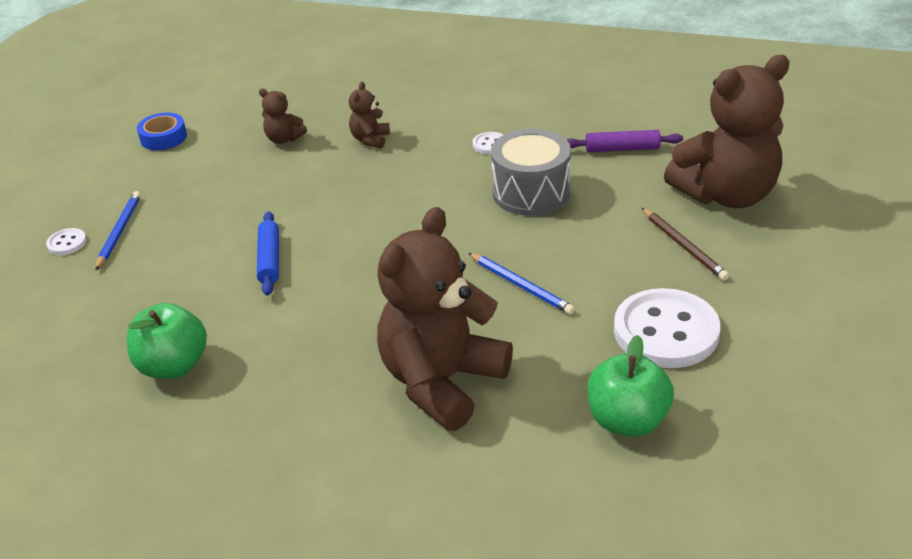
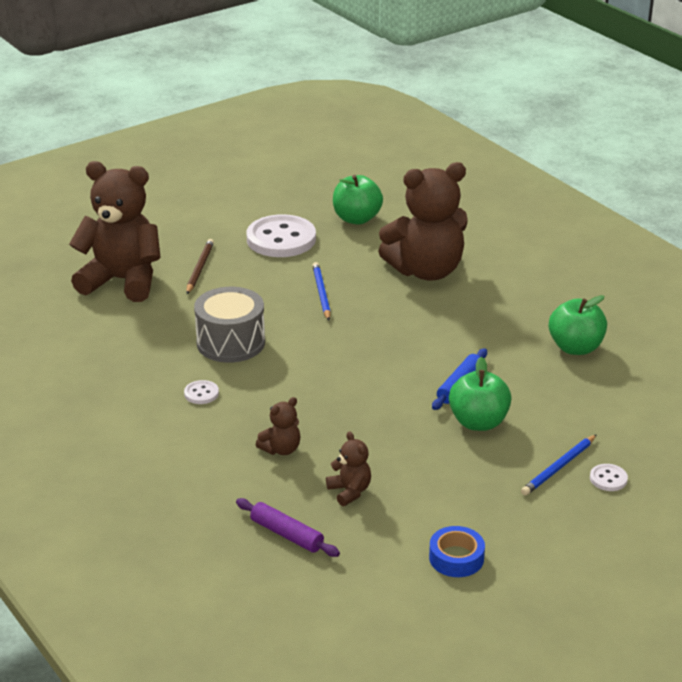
camera: 145 degrees left, 5 degrees down
(222, 235) = (478, 422): none -> green apple
(622, 149) = (123, 341): purple rolling pin -> purple rolling pin (286, 534)

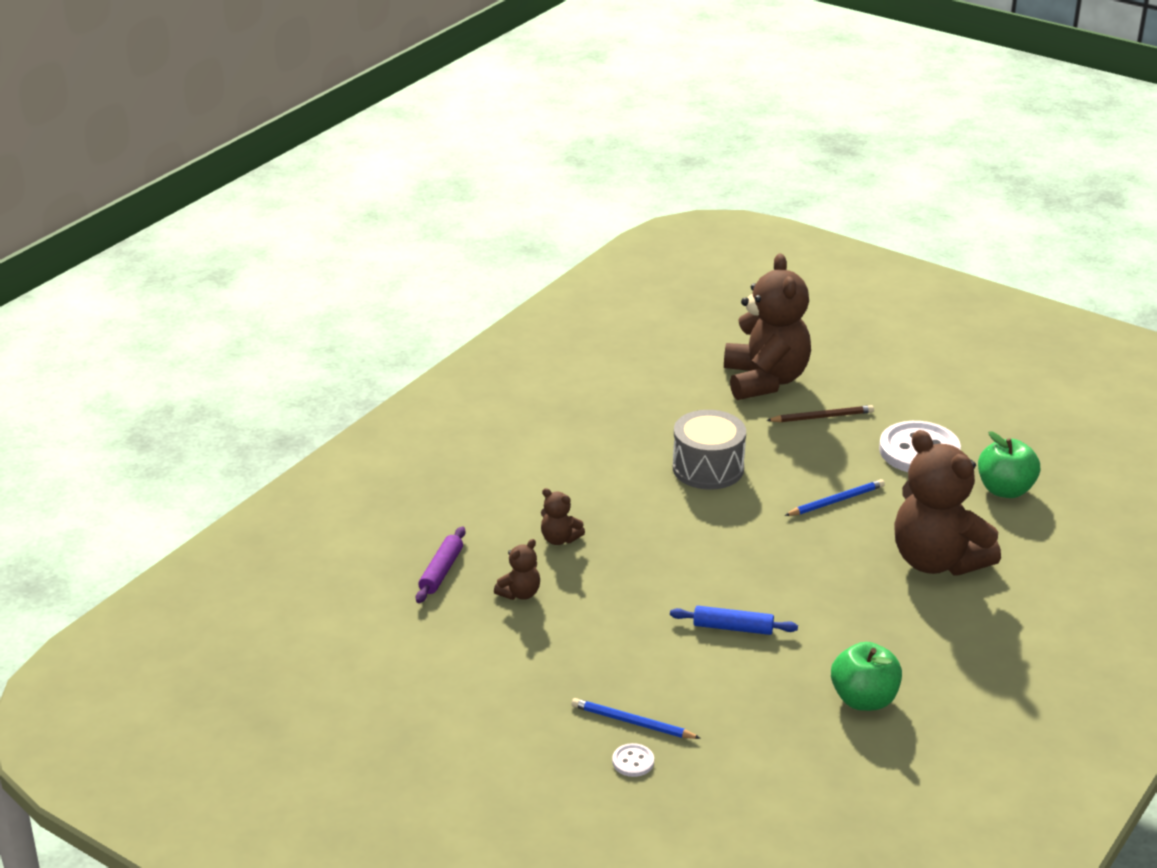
camera: 70 degrees right, 0 degrees up
(201, 393) = (616, 473): white button -> none
(456, 558) = (456, 678): blue tape -> none
(478, 422) = (676, 653): green apple -> none

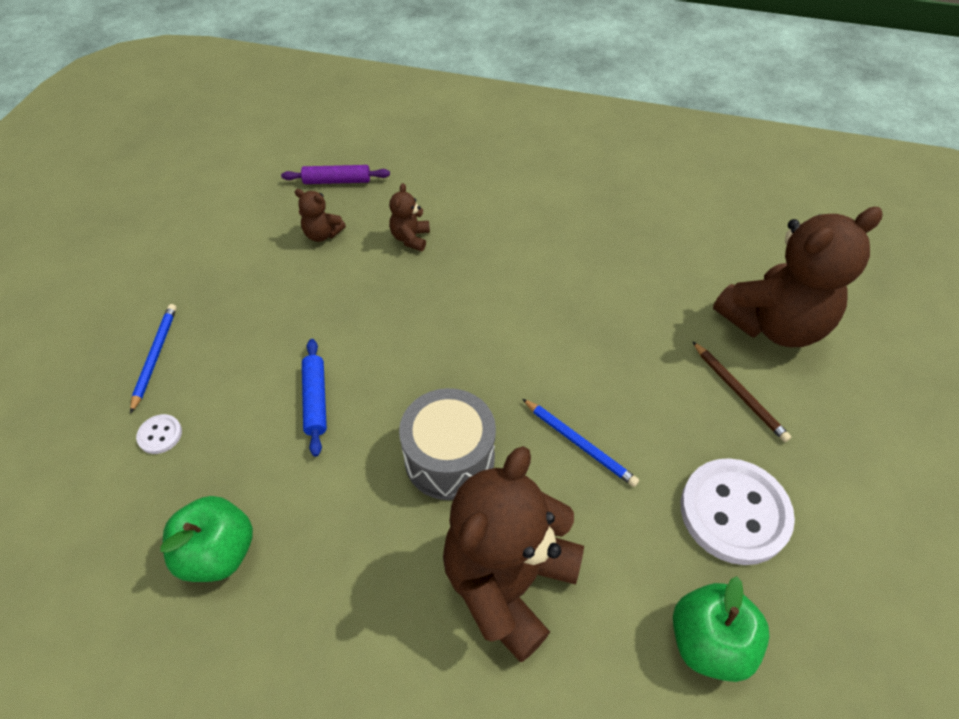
camera: 70 degrees right, 20 degrees up
(633, 761) = (99, 371): white button -> white button (160, 435)
(708, 468) = (578, 315): grey drum -> grey drum (449, 458)

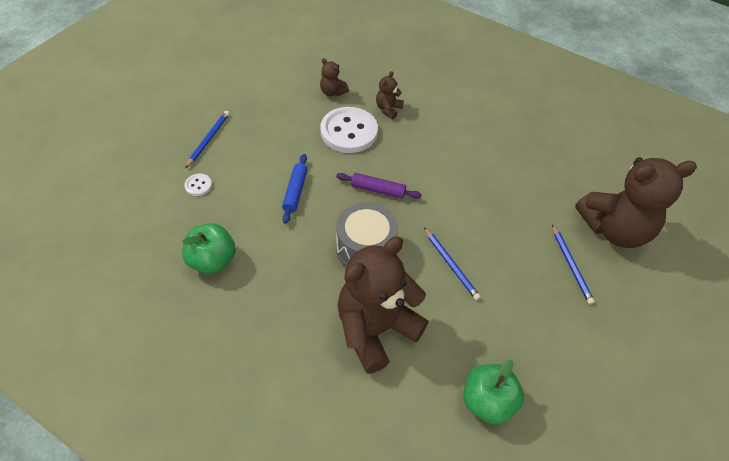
camera: 15 degrees right, 0 degrees up
(337, 181) = (353, 60): purple rolling pin -> purple rolling pin (378, 190)
(734, 512) = (536, 335): white button -> white button (349, 132)
(739, 393) = (571, 265): brown pencil -> blue pencil

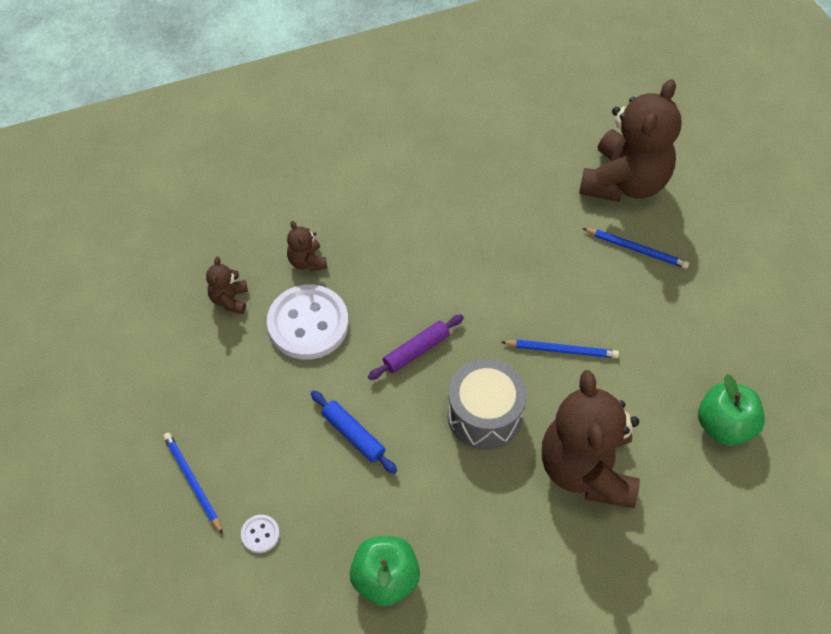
camera: 50 degrees left, 5 degrees up
(332, 92) = (230, 299): brown teddy bear -> brown teddy bear turned 105 degrees clockwise

